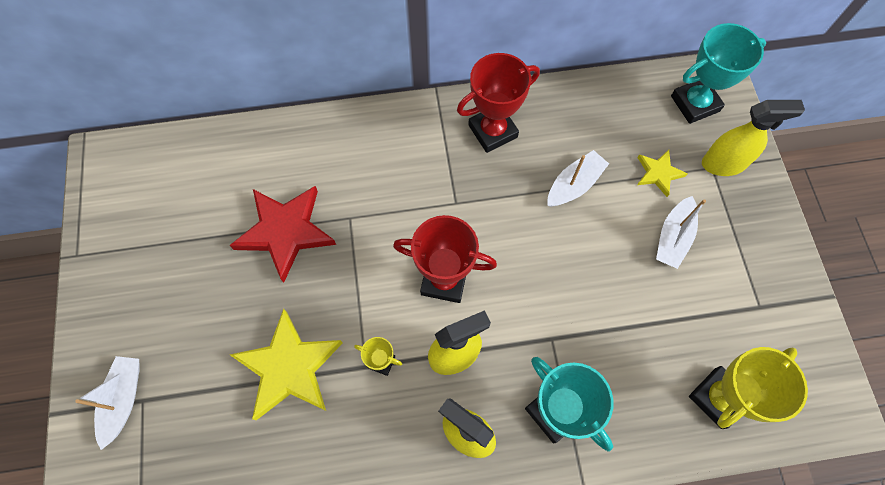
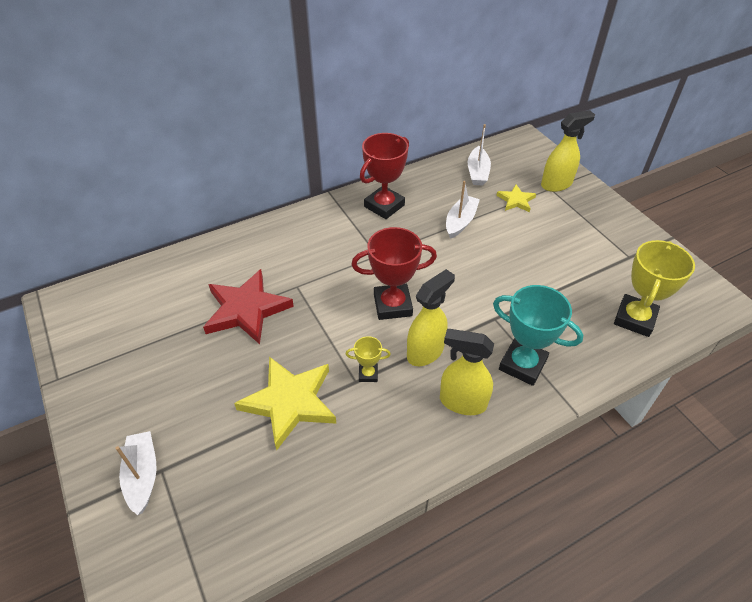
camera: 20 degrees left, 20 degrees down
(673, 237) = (547, 233): white boat -> white boat (477, 172)
(695, 104) = (518, 157): turquoise trophy -> none

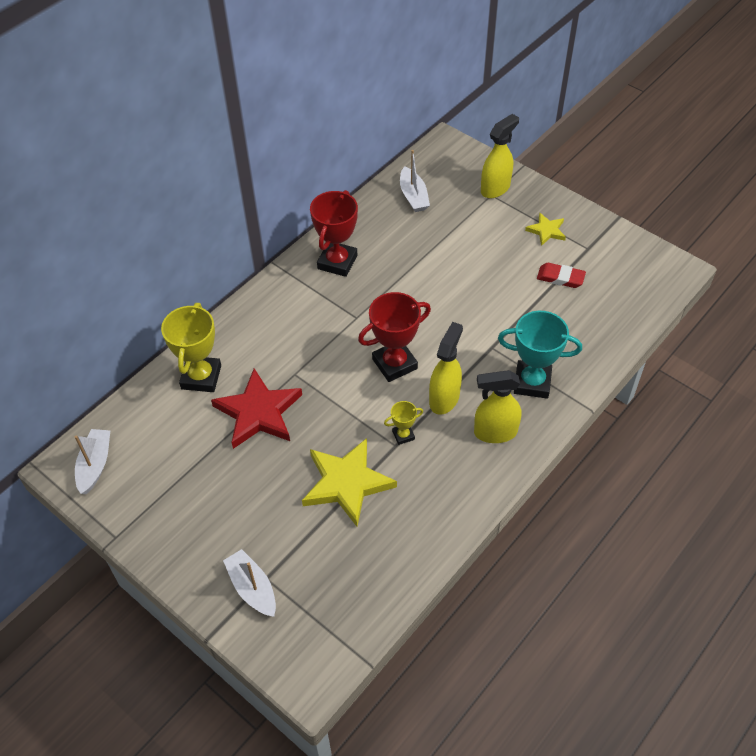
camera: 20 degrees left, 5 degrees up
(460, 221) = (420, 257): white boat -> white boat (95, 465)
(516, 200) = (463, 218): yellow star -> yellow star (546, 231)
(591, 275) = (560, 278): none -> red eraser
(634, 319) = (611, 309): yellow trophy -> yellow trophy (201, 377)

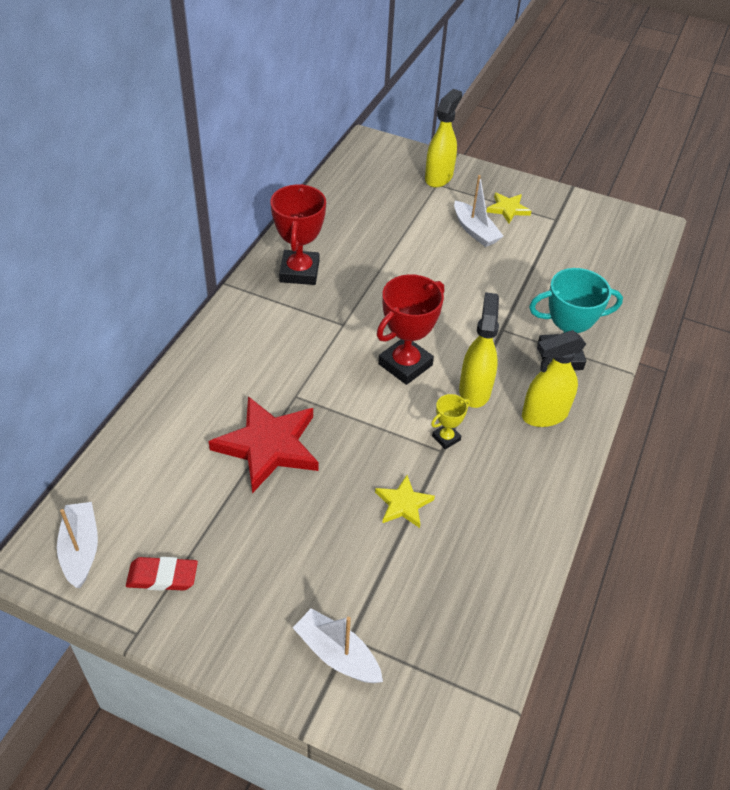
camera: 20 degrees left, 5 degrees down
(201, 377) = (184, 420): yellow trophy -> none
(346, 483) = (403, 504): yellow star -> yellow star, size x0.52
(413, 196) = (357, 196): white boat -> white boat (475, 231)
(560, 278) = (542, 251): red eraser -> red eraser (162, 577)

